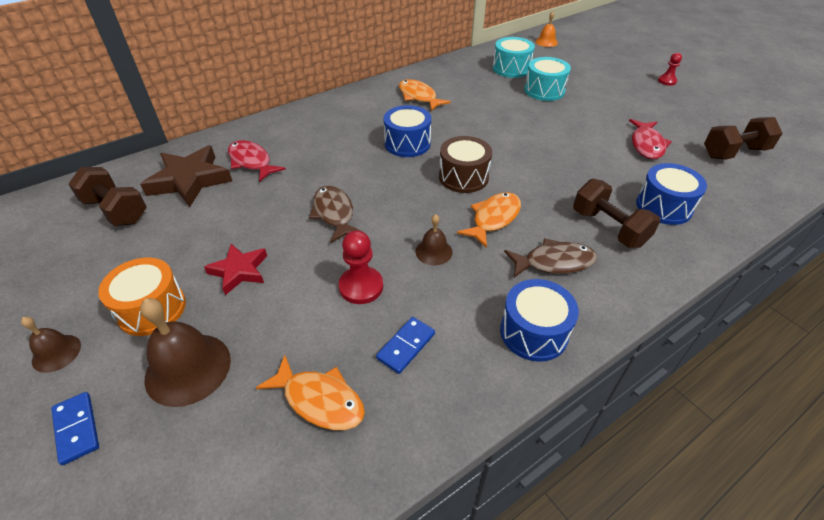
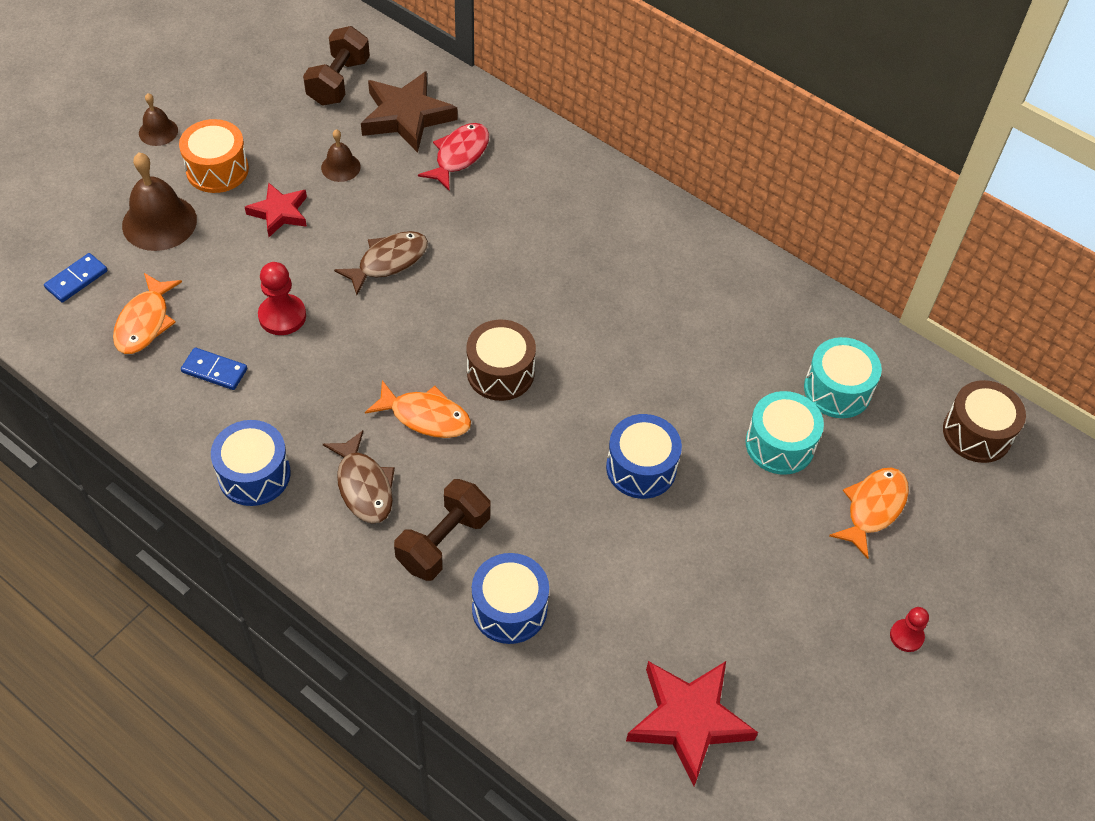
camera: 70 degrees right, 10 degrees up
(77, 428) = (94, 180): blue domino -> blue domino (76, 280)
(407, 143) = (555, 297): blue drum -> blue drum (641, 468)
(419, 97) = (685, 284): orange fish -> orange fish (873, 508)
(433, 251) = (351, 367): brown bell -> brown bell (340, 167)
(546, 42) = (977, 433): orange bell -> brown drum
(646, 145) = (664, 593): red fish -> none
(734, 153) = (688, 720): brown dumbbell -> red star

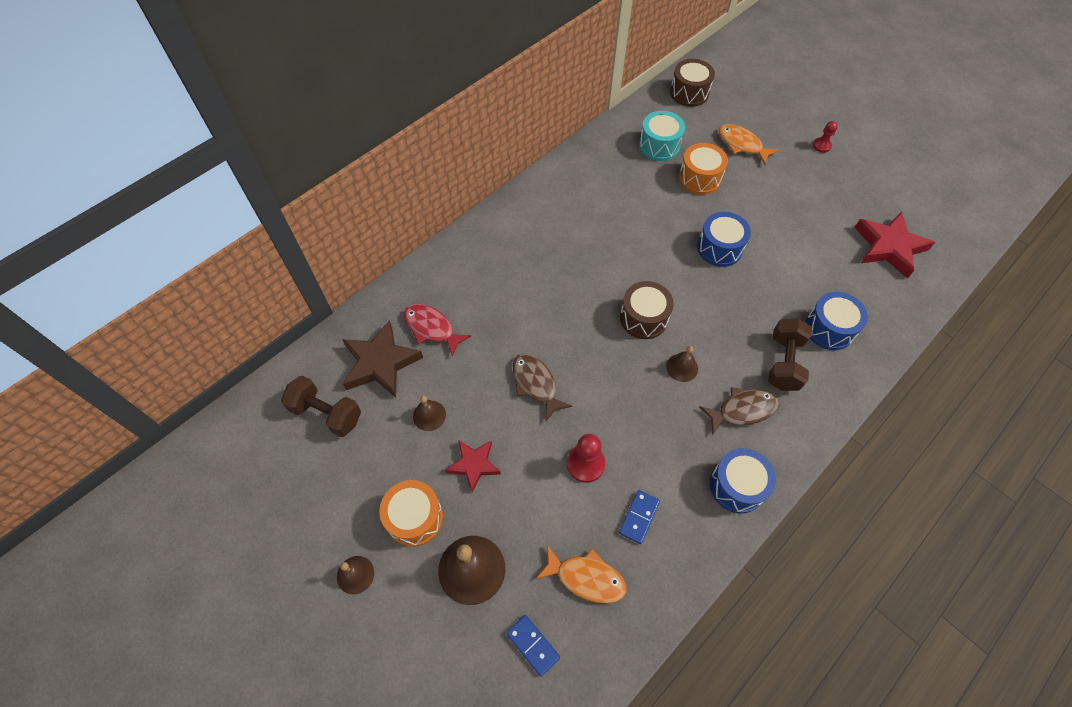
camera: 80 degrees left, 5 degrees up
(425, 416) = (682, 367): orange fish -> brown bell
(443, 542) = (784, 362): brown dumbbell -> brown dumbbell turned 60 degrees clockwise
(780, 444) = (699, 178): turquoise drum -> orange drum

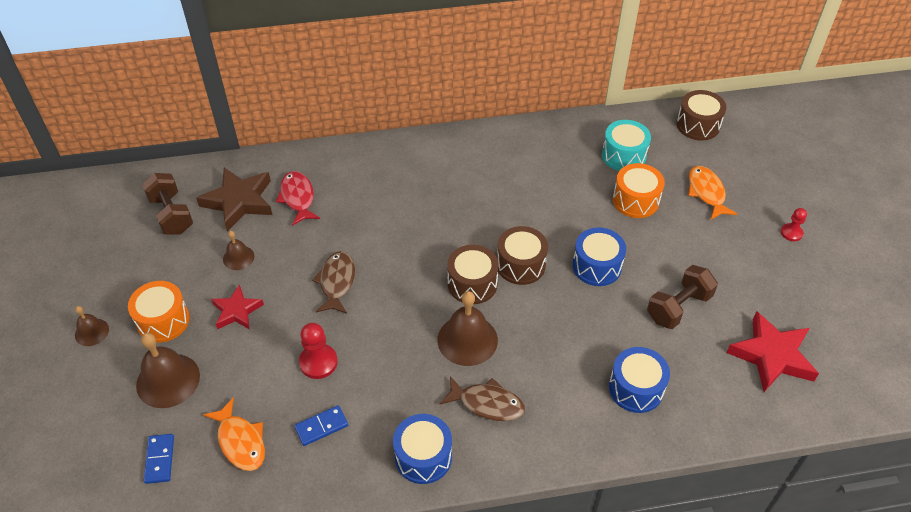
camera: 35 degrees right, 10 degrees down
(665, 280) = (521, 265): none -> brown drum
(682, 367) = (467, 340): brown bell -> brown bell, size x1.81
(784, 362) = (563, 390): brown dumbbell -> brown dumbbell (678, 307)

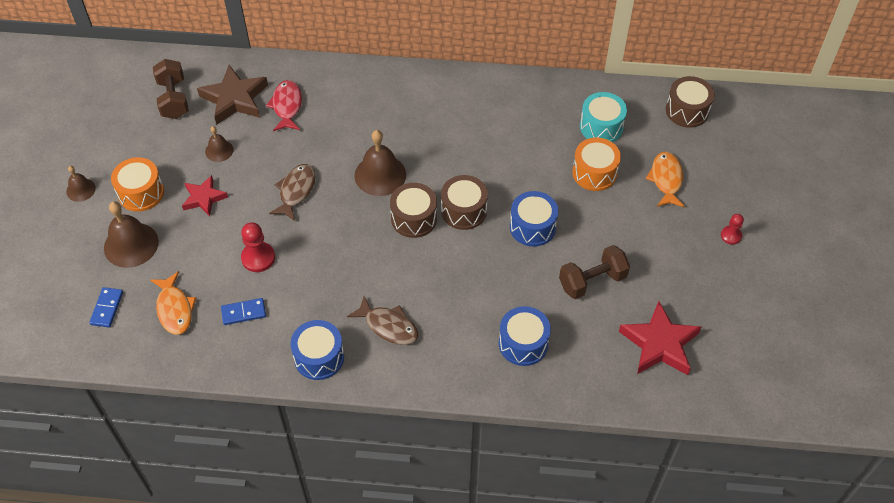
camera: 15 degrees right, 5 degrees up
(467, 340) = (391, 267): brown bell -> brown bell (380, 175)

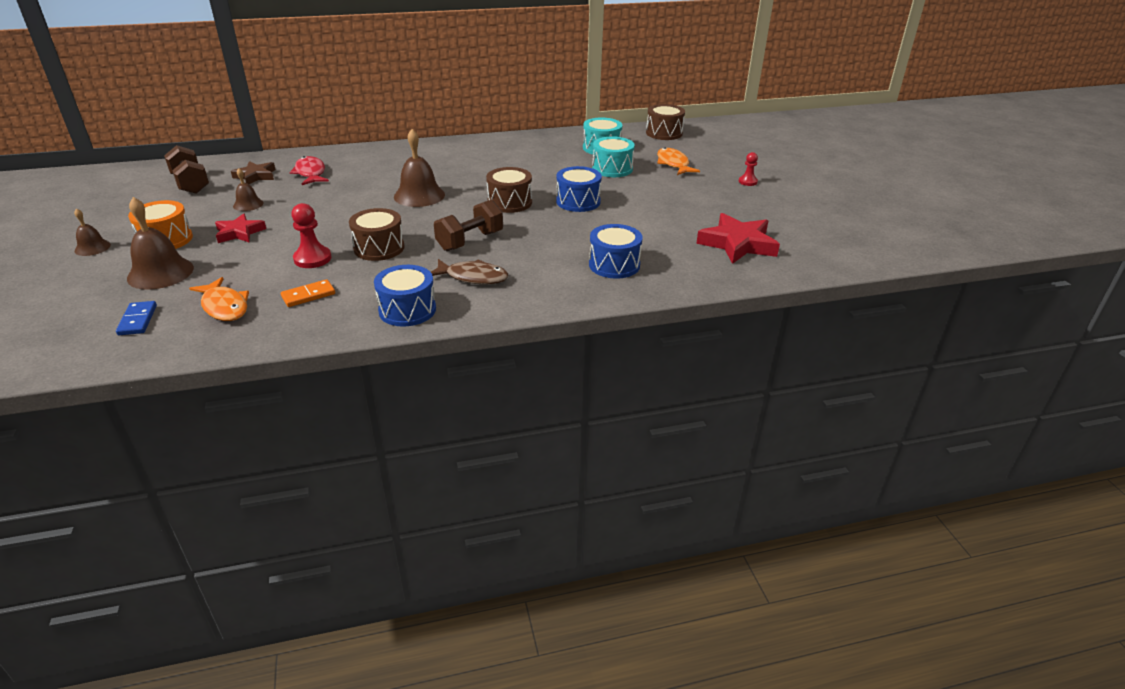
camera: 20 degrees left, 20 degrees down
(234, 99) = (255, 176): brown star -> brown star, size x0.62
(243, 312) = (308, 295): blue domino -> orange domino
(296, 191) = (338, 215): brown fish -> none
(414, 218) = (464, 213): brown drum -> brown drum (379, 248)
(592, 281) = (652, 221): brown dumbbell -> brown dumbbell (470, 241)
(594, 173) = (612, 169): orange drum -> turquoise drum

